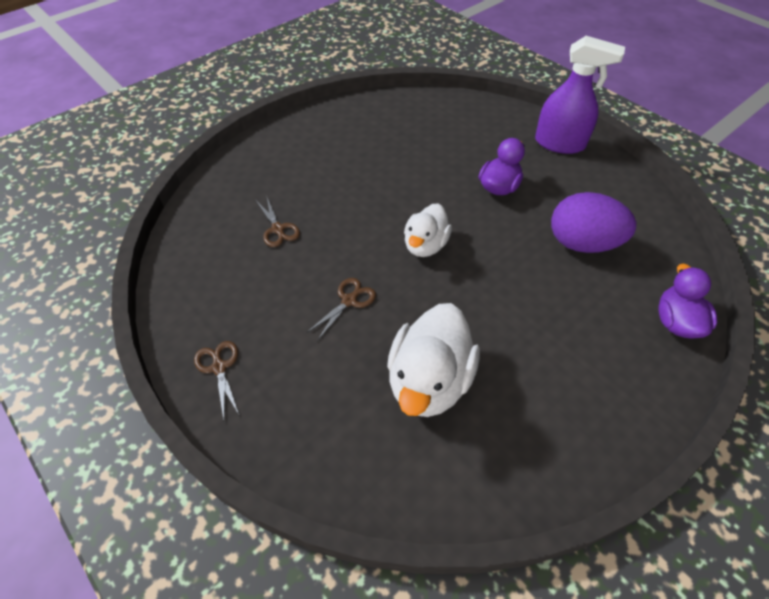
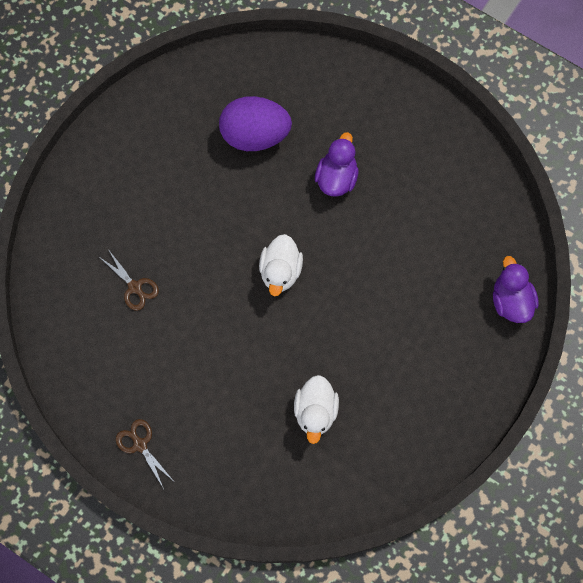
camera: 15 degrees left, 20 degrees up
(349, 300) = (228, 351): brown scissors -> none
(429, 381) = (315, 411): white duck -> white duck, size x0.63
(560, 143) = (390, 98): purple spray bottle -> none
(582, 243) = (425, 232): purple egg -> purple egg (255, 135)

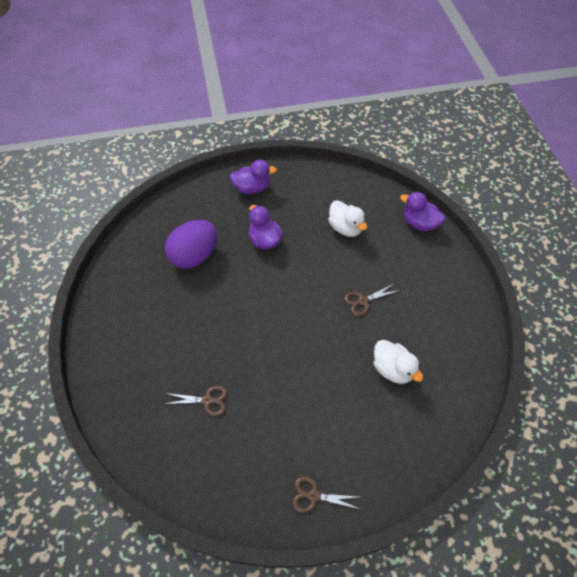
camera: 45 degrees left, 15 degrees down
(280, 271) = (287, 312): white duck -> white duck (345, 228)
(360, 326) = (363, 301): none -> brown scissors
(384, 106) = (252, 188): none -> purple duck

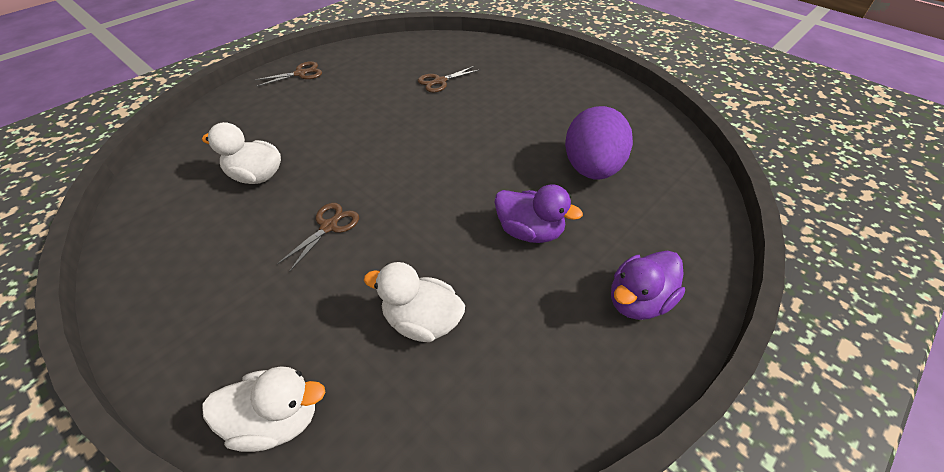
camera: 145 degrees right, 10 degrees down
(419, 223) = (276, 420): purple duck -> white duck

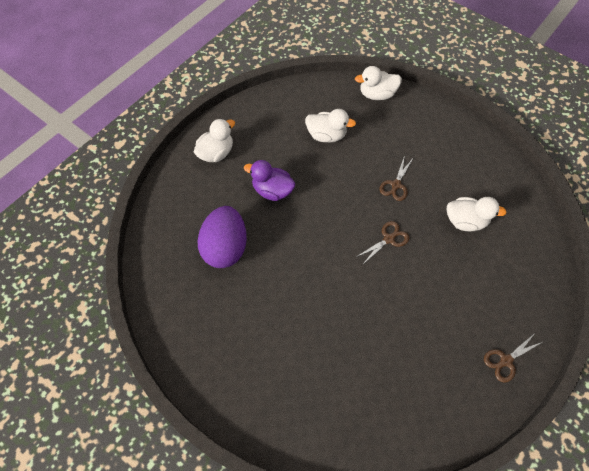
camera: 175 degrees right, 15 degrees up
(439, 81) = (360, 358): brown scissors -> brown scissors (389, 238)
(638, 301) = (216, 153): purple duck -> white duck

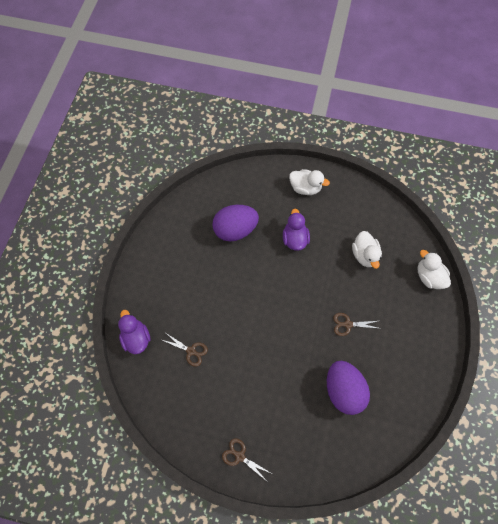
camera: 65 degrees right, 5 degrees up
(310, 431) = (136, 338): none -> purple duck
(389, 238) = (297, 336): brown scissors -> brown scissors (191, 351)
(465, 221) = (343, 390): white duck -> purple egg

